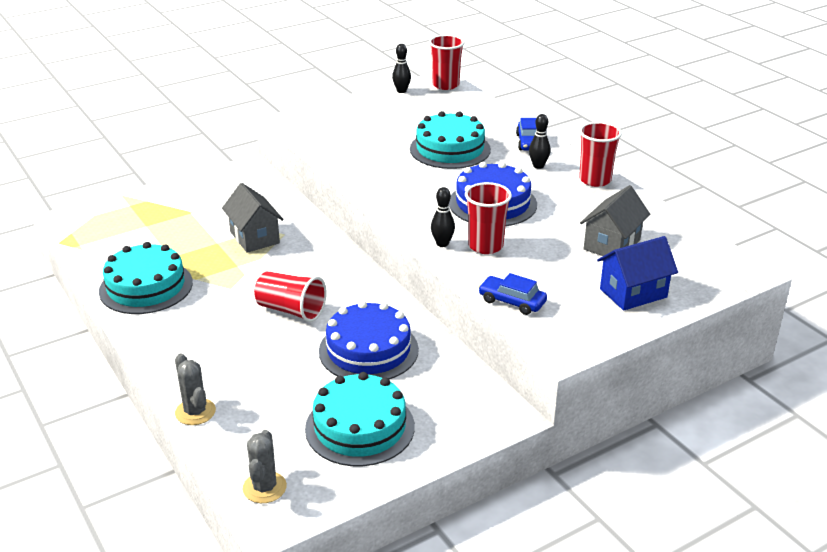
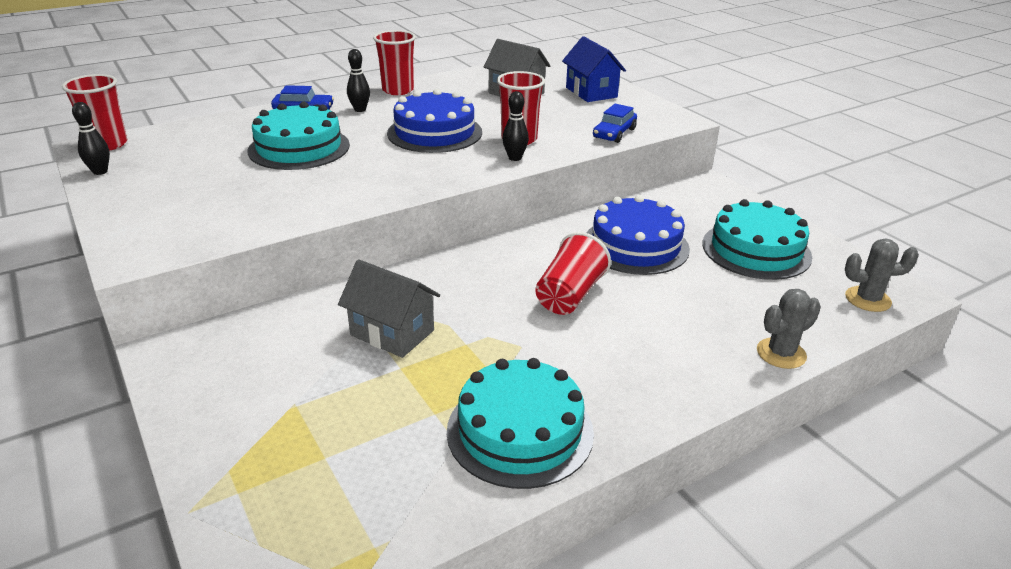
camera: 90 degrees left, 0 degrees up
(254, 237) = (392, 333): grey house -> grey house turned 60 degrees clockwise

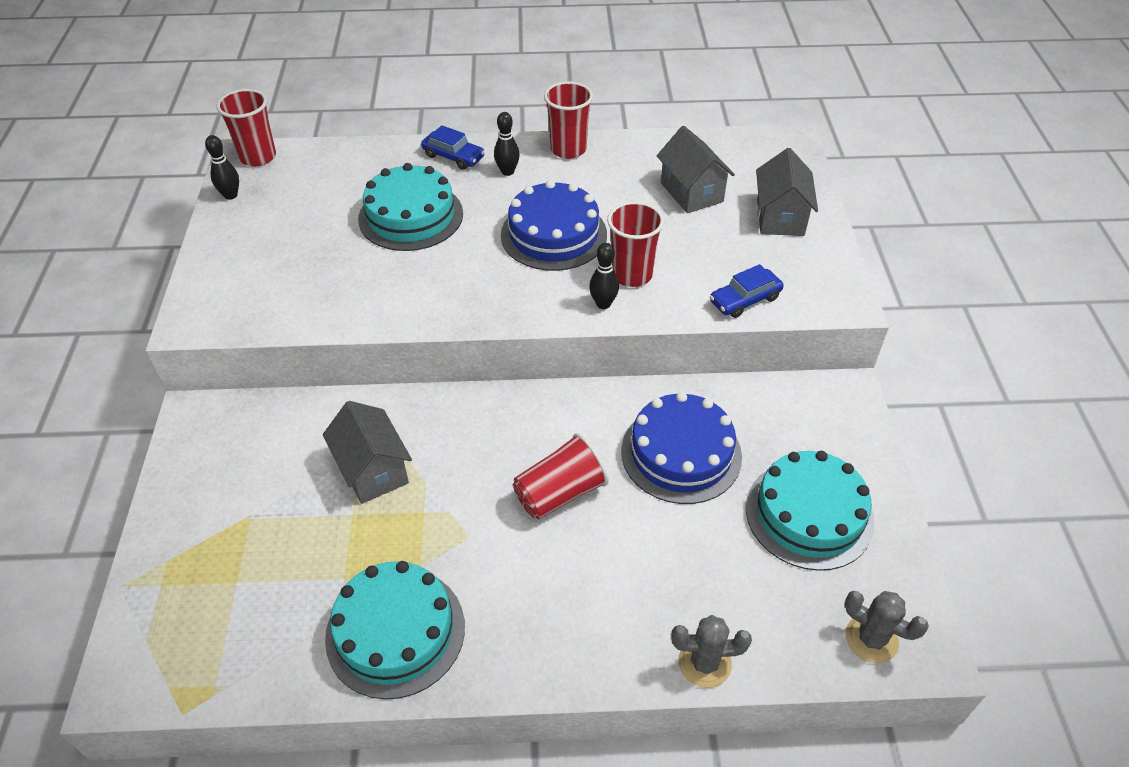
camera: 30 degrees right, 15 degrees up
(591, 92) = (780, 217): blue house -> grey house

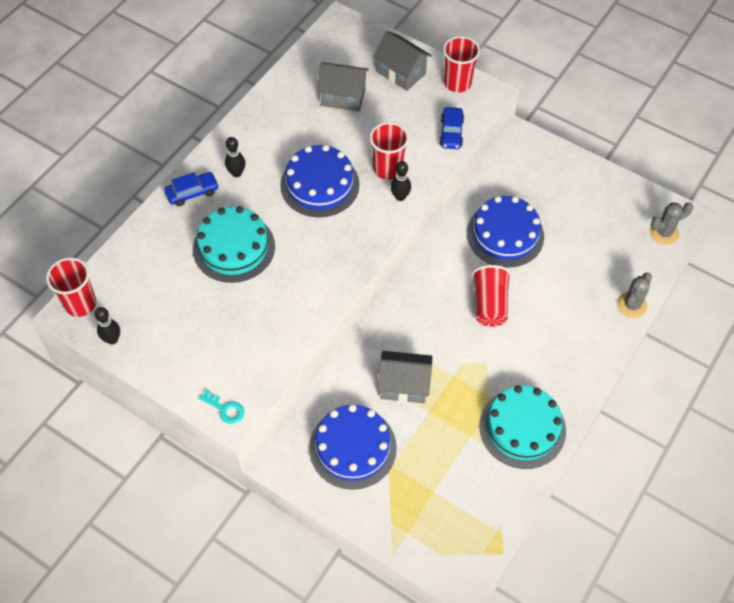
camera: 55 degrees left, 10 degrees up
(197, 312) = (225, 409): none -> turquoise key
(253, 468) = (352, 447): none -> blue cake
(568, 149) = (244, 129): red cup -> red cup (457, 83)
(809, 514) = (582, 207): turquoise cake -> none

